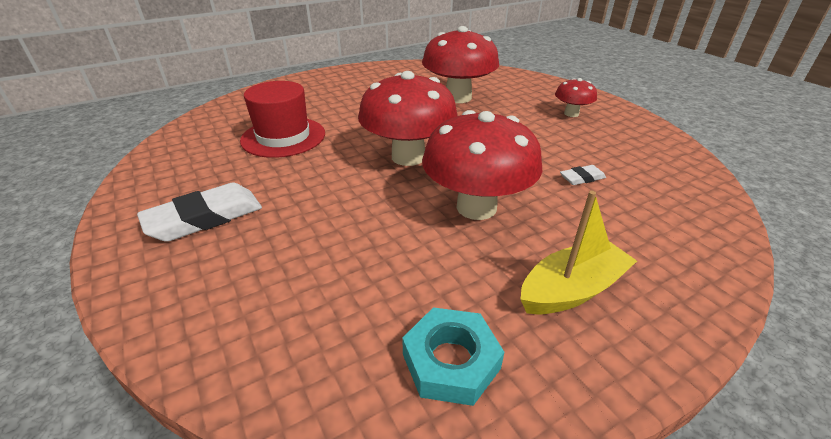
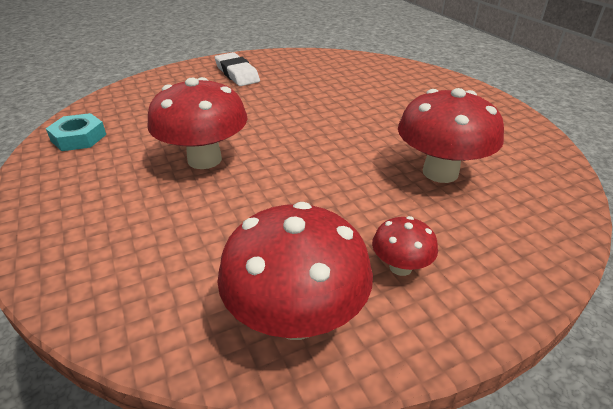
camera: 95 degrees right, 0 degrees up
(283, 137) = (336, 86): red hat -> none
(408, 157) = (294, 134): red mushroom -> red mushroom (296, 318)
(571, 290) = (91, 186): yellow boat -> none
(582, 178) = (225, 229): white eraser -> none

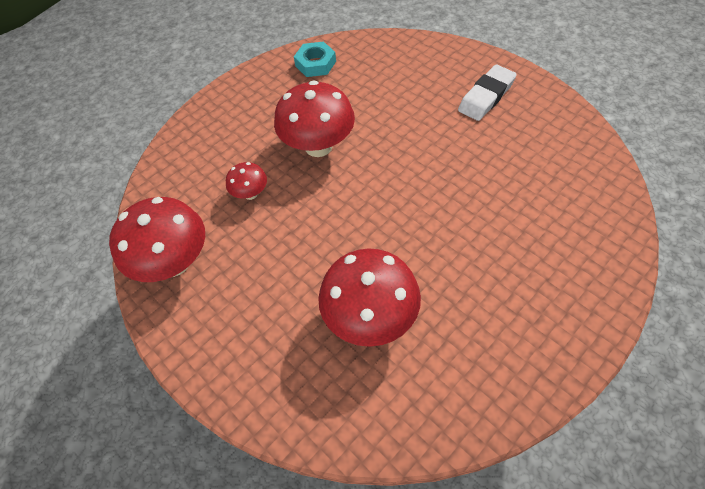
camera: 75 degrees right, 20 degrees up
(400, 267) = (233, 309): red mushroom -> red mushroom (250, 193)

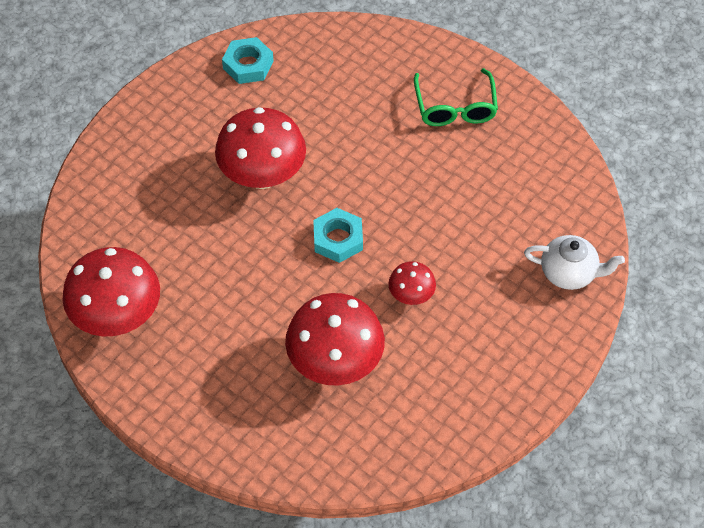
camera: 10 degrees left, 0 degrees up
(250, 193) = (191, 235): red mushroom -> red mushroom (411, 295)
(380, 201) = (338, 239): none -> turquoise nut
(486, 96) = (455, 107): white eraser -> green glasses
(600, 239) = (569, 273): none -> white teapot

